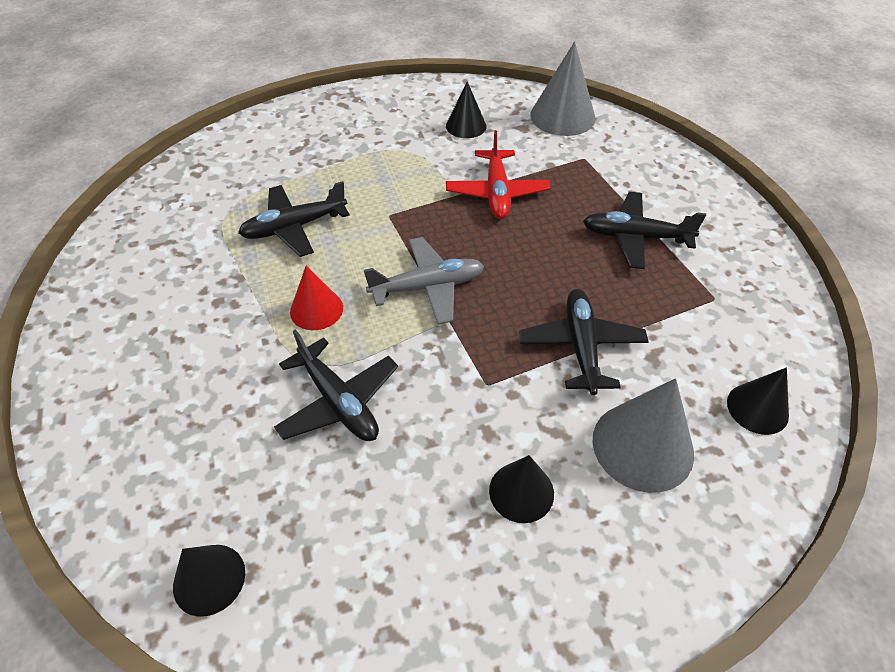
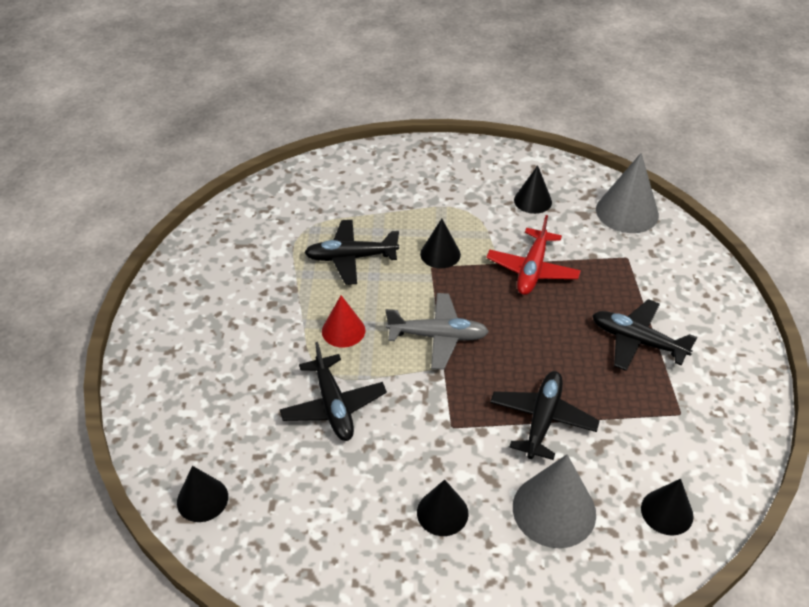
camera: 20 degrees right, 5 degrees down
(393, 199) = (440, 254): none -> black cone

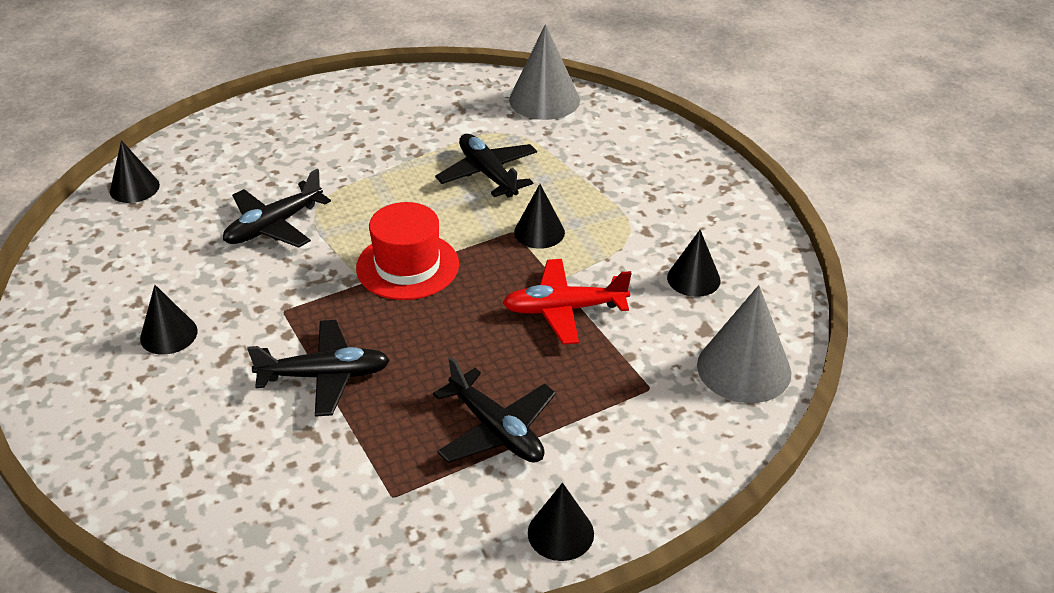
camera: 65 degrees right, 5 degrees down
(343, 330) = (378, 201): red cone -> none
(438, 336) = (407, 266): grey plane -> red hat
(554, 510) = (200, 415): grey cone -> grey cone (544, 100)
(637, 341) = (496, 430): black plane -> black plane turned 135 degrees clockwise
(667, 512) = (231, 512): black cone -> black cone (560, 533)

